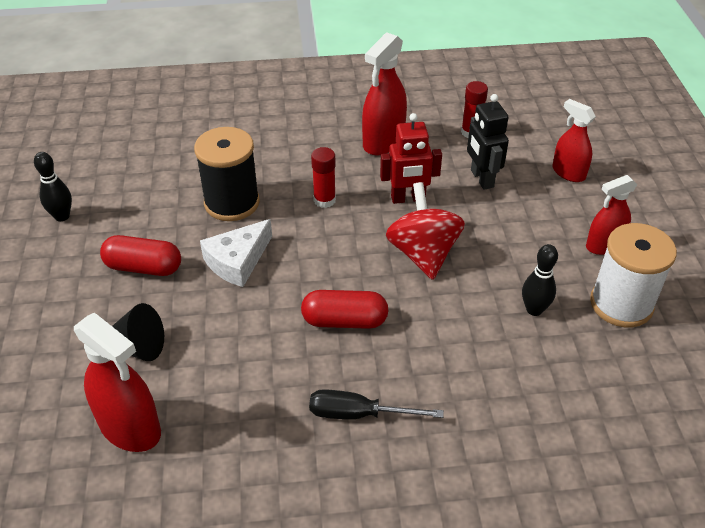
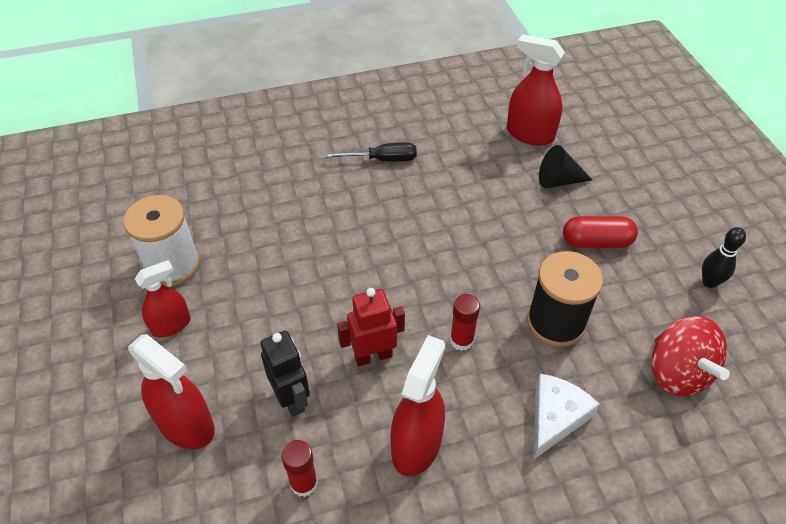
camera: 170 degrees right, 5 degrees up
(238, 261) = (518, 259): white cheese -> white cheese (555, 418)
(344, 321) = (408, 220): red capsule -> none
(423, 253) = (350, 291): red spinning top -> red spinning top (677, 373)
(534, 309) = (250, 250): black bowling pin -> none
(568, 173) = (186, 425): red spray bottle -> red spray bottle, size x1.52

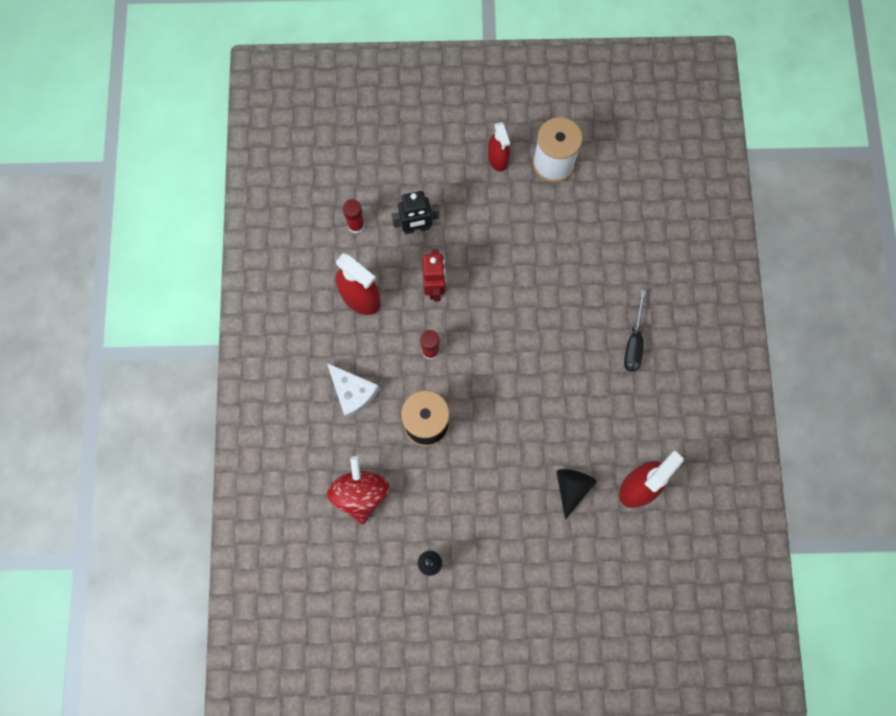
camera: 105 degrees right, 25 degrees up
(186, 425) = (416, 162): red spray bottle -> none
(596, 242) = (494, 490): red capsule -> none
(677, 373) = (360, 493): red spinning top -> red spinning top turned 90 degrees clockwise

